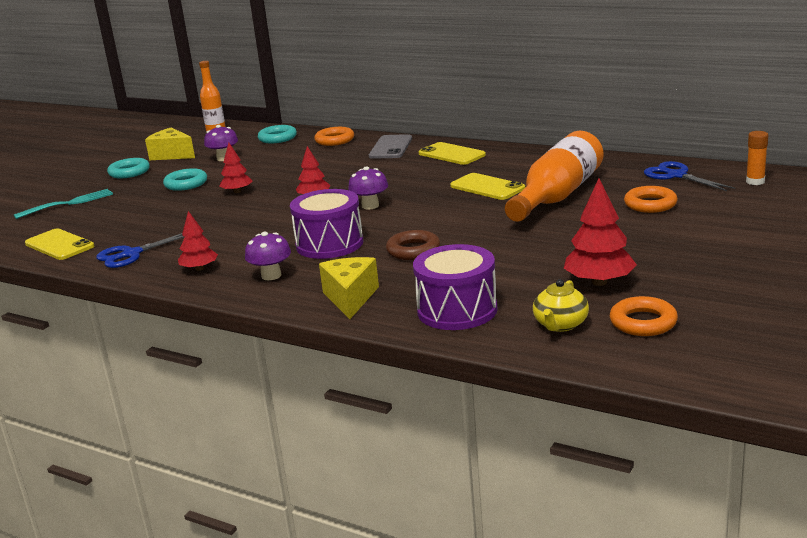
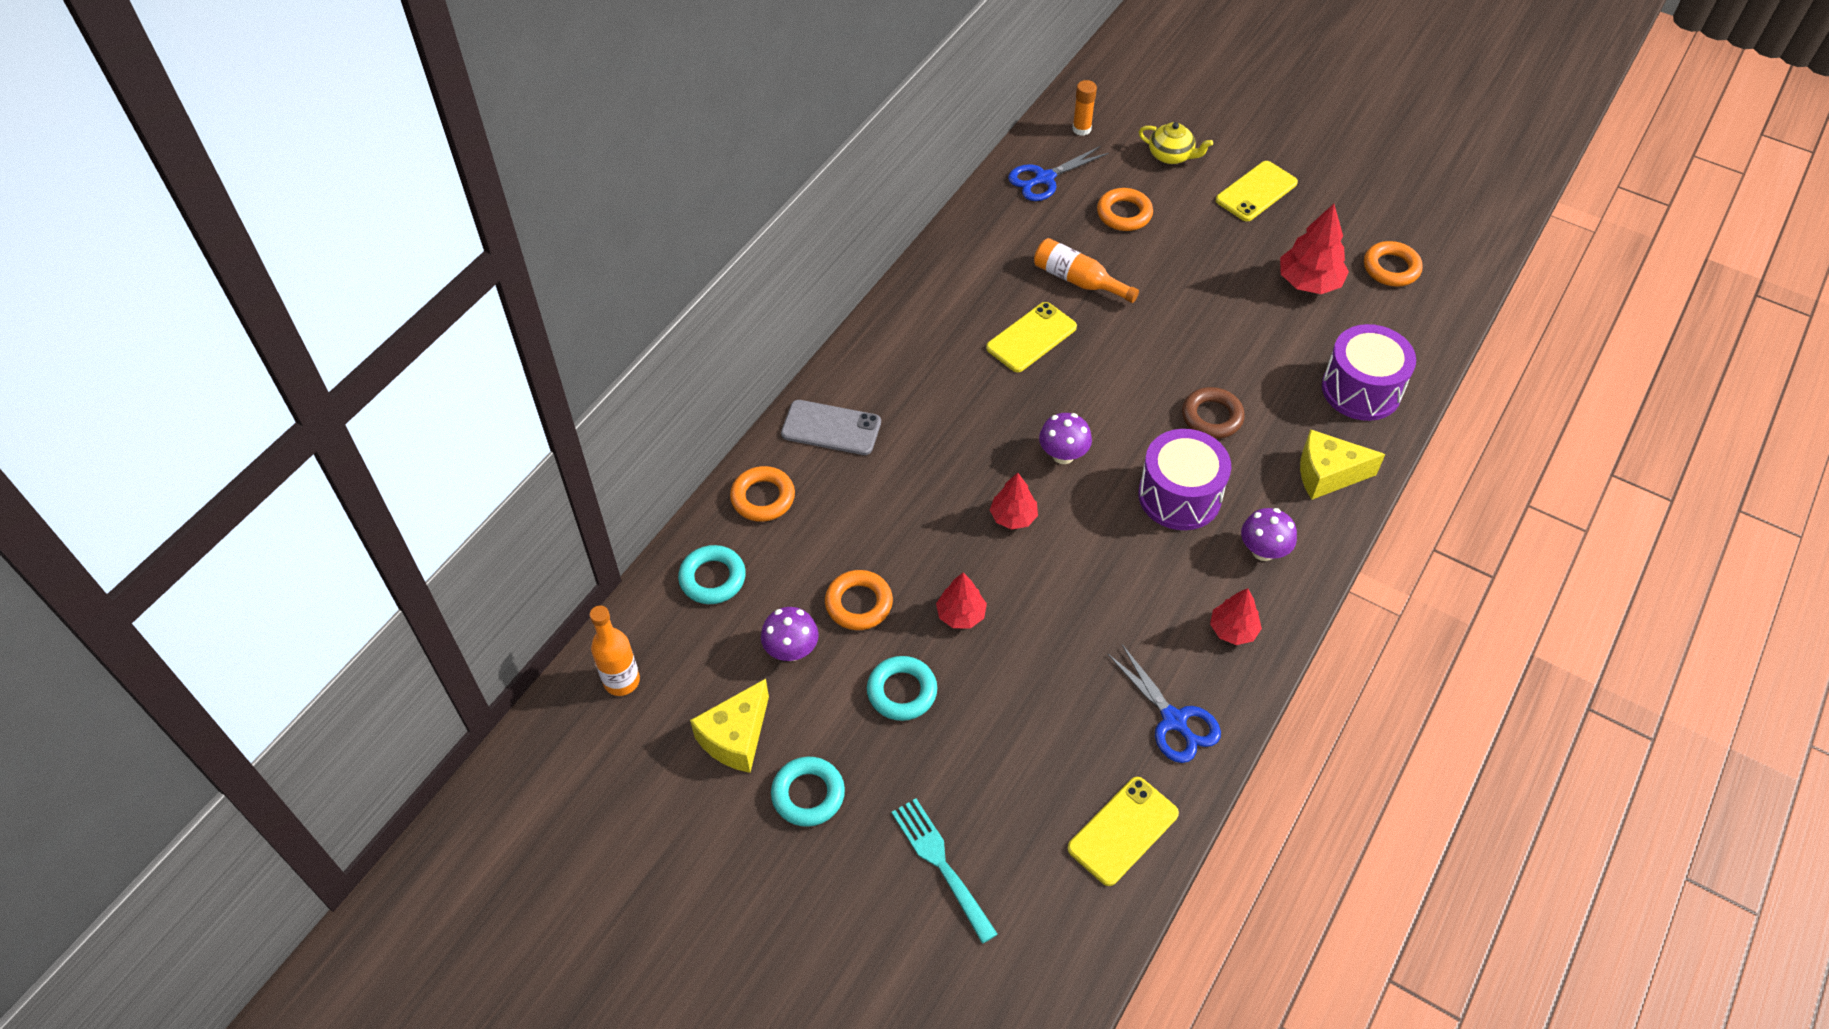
camera: 90 degrees left, 30 degrees up
(252, 168) = (858, 604): none -> orange ring
(452, 154) = (891, 362): yellow phone -> yellow phone (1256, 191)
(557, 196) = (1078, 280): orange bottle -> orange bottle, size x0.56
(560, 325) = (1393, 320): yellow teapot -> yellow teapot (1171, 156)

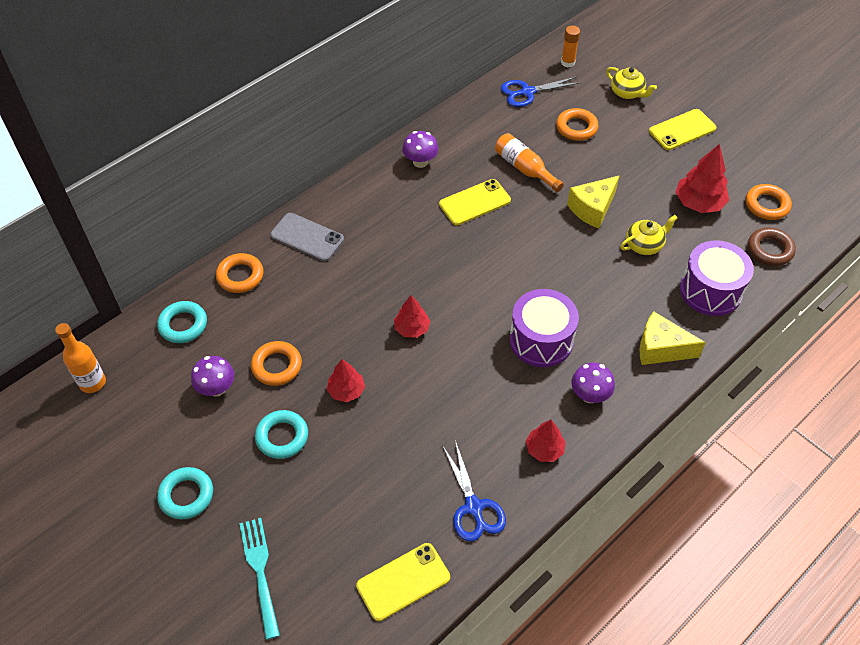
camera: 15 degrees right, 0 degrees up
(736, 737) = (153, 441): yellow cheese -> yellow cheese (592, 209)
(1063, 455) = (465, 291): purple mushroom -> purple mushroom (420, 162)
(1211, 417) = (587, 287): brown ring -> brown ring (770, 250)
(1262, 349) = (644, 245): none -> yellow teapot

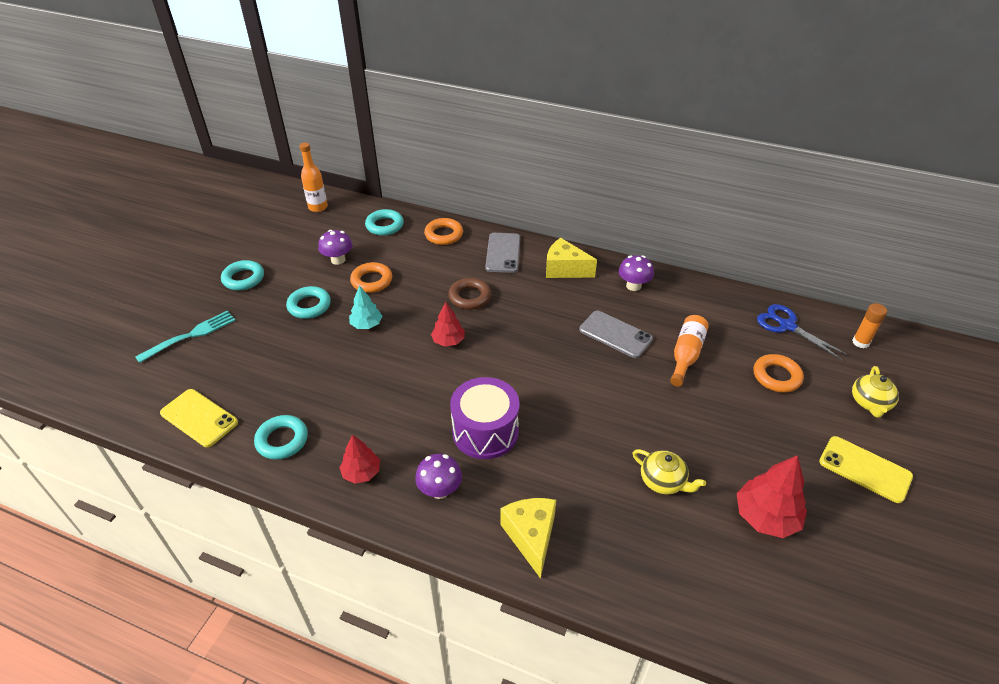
camera: 65 degrees right, 10 degrees down
(346, 391) = (366, 324): red tree -> turquoise tree
(473, 507) = (282, 440): blue scissors -> turquoise ring
(475, 202) = (615, 334): yellow phone -> grey phone
(592, 209) = (677, 422): yellow cheese -> yellow cheese (565, 269)
(710, 290) = (643, 565): purple drum -> none
(767, 205) = (825, 594): orange ring -> none
(770, 250) = (753, 616): brown ring -> brown ring (470, 297)

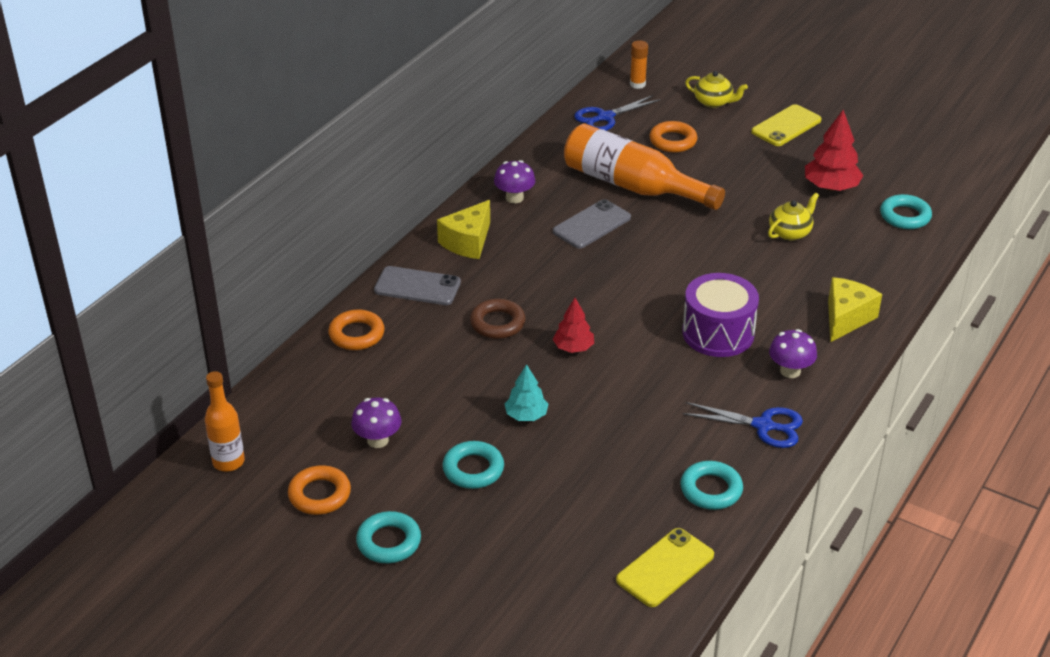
camera: 80 degrees left, 5 degrees down
(190, 336) = (505, 592): turquoise fork -> none
(361, 472) = (763, 426): red tree -> blue scissors
(371, 281) = (437, 408): orange ring -> orange ring (319, 494)
(384, 225) = (311, 390): turquoise ring -> turquoise ring (905, 216)
(531, 537) = (846, 318): yellow cheese -> yellow cheese turned 120 degrees clockwise
(686, 355) = (633, 186): orange bottle -> orange bottle, size x1.79

